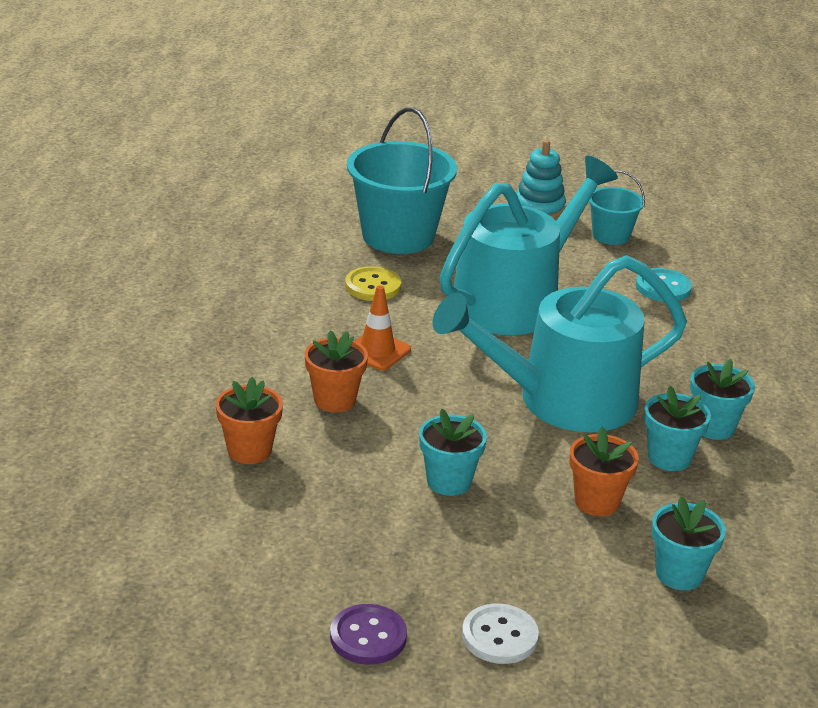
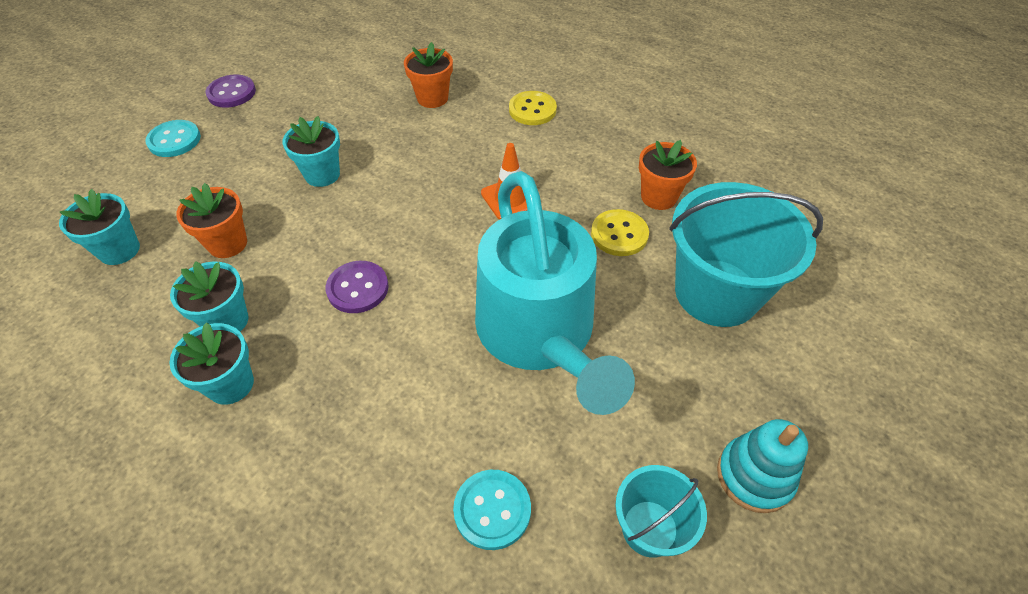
camera: 120 degrees right, 20 degrees up
(220, 373) = (532, 110): none -> yellow button
(334, 400) = (459, 153): orange flower pot -> orange flower pot (658, 197)
(499, 636) = (174, 140): white button -> turquoise button
(564, 400) = (358, 288): turquoise watering can -> purple button

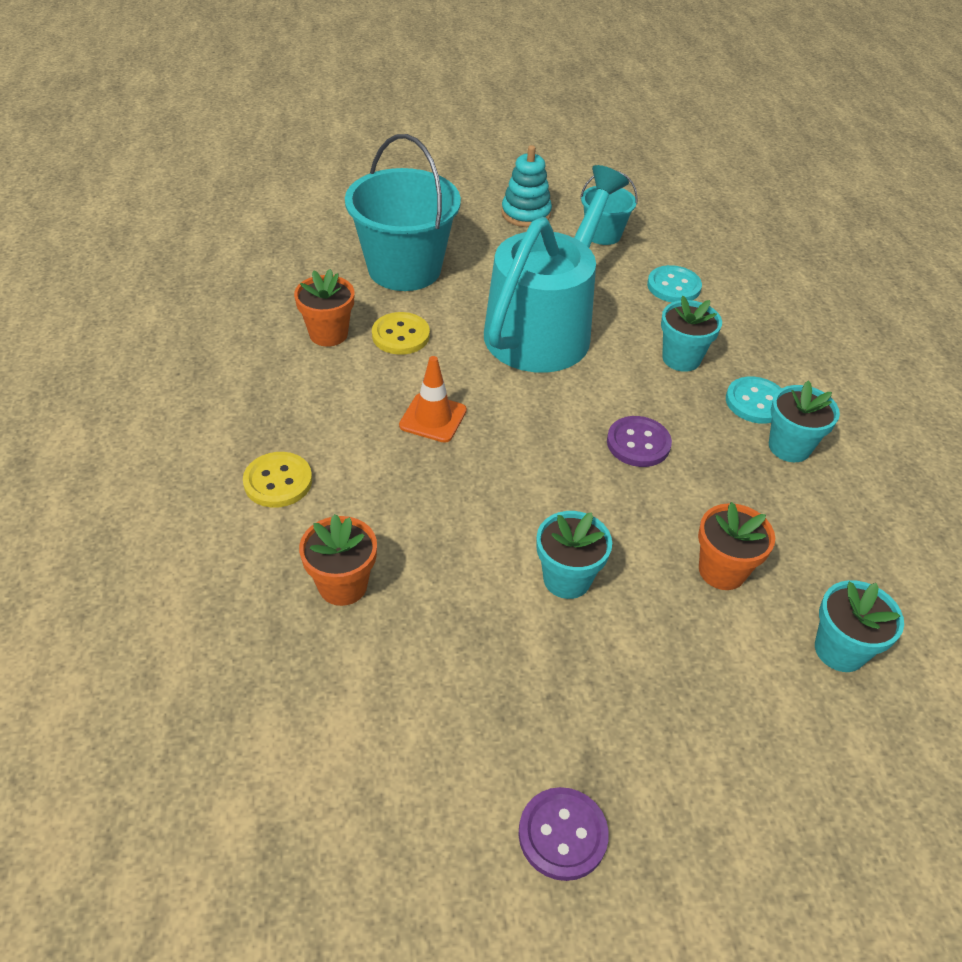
camera: 135 degrees left, 5 degrees down
(174, 140) = (700, 792): turquoise button -> turquoise button (755, 402)
(227, 321) = (765, 495): turquoise flower pot -> turquoise flower pot (681, 358)

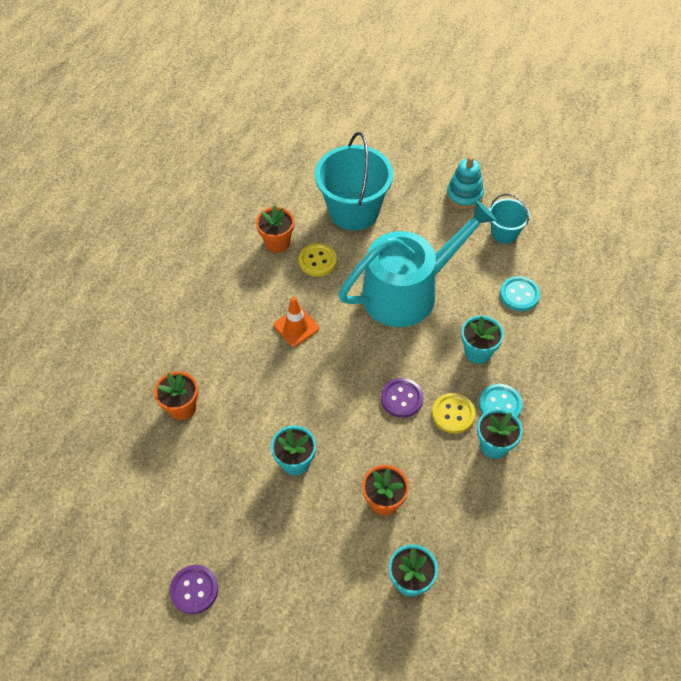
camera: 35 degrees right, 10 degrees up
(278, 481) = (189, 330): yellow button -> yellow button (453, 414)

